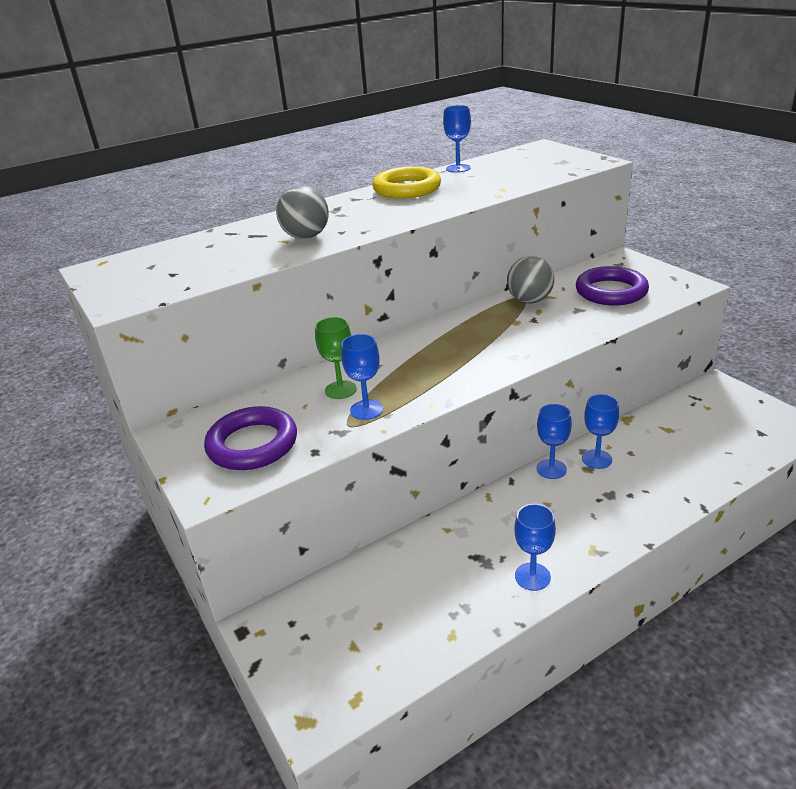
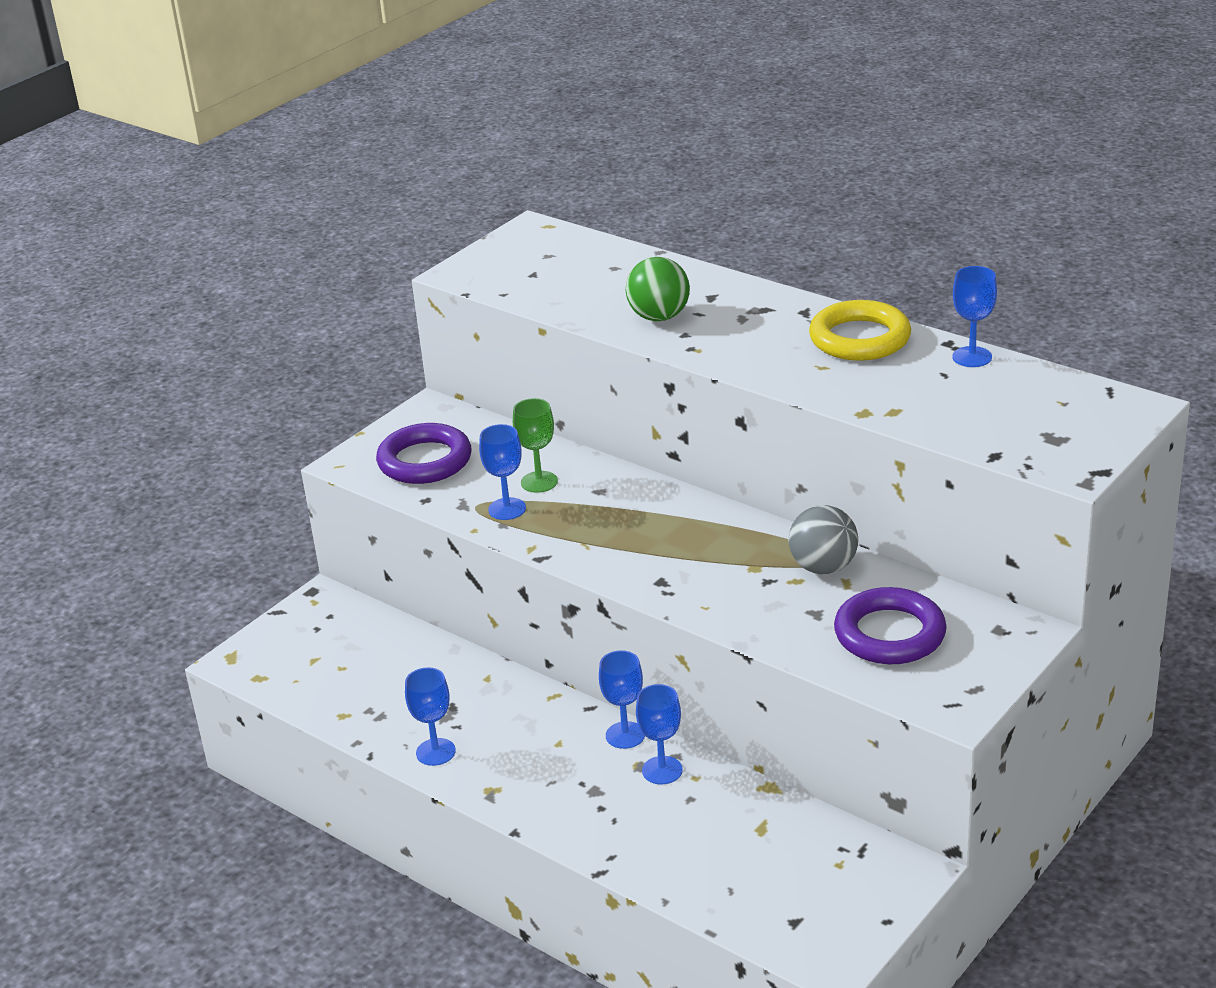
camera: 70 degrees right, 0 degrees up
(306, 237) = (659, 317): grey ball -> green ball

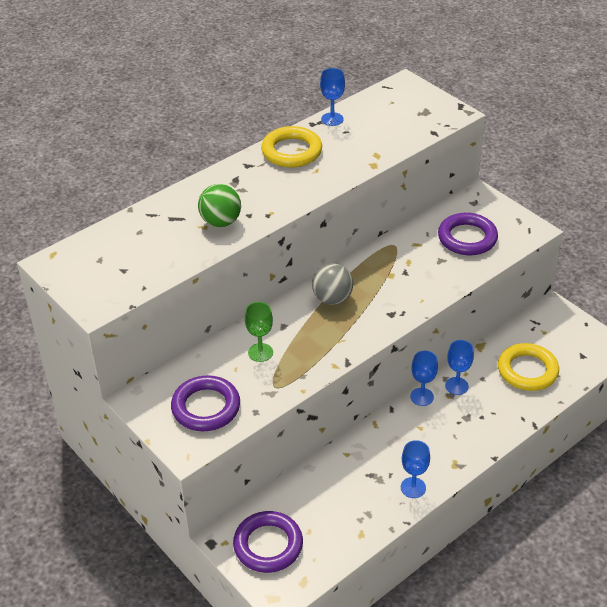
camera: 80 degrees left, 10 degrees up
(314, 637) = (268, 545): none -> purple ring
(507, 509) = (285, 371): blue goblet -> none
(728, 851) = (527, 370): none -> yellow ring
(823, 567) = (400, 249): grey ball -> grey ball (332, 299)

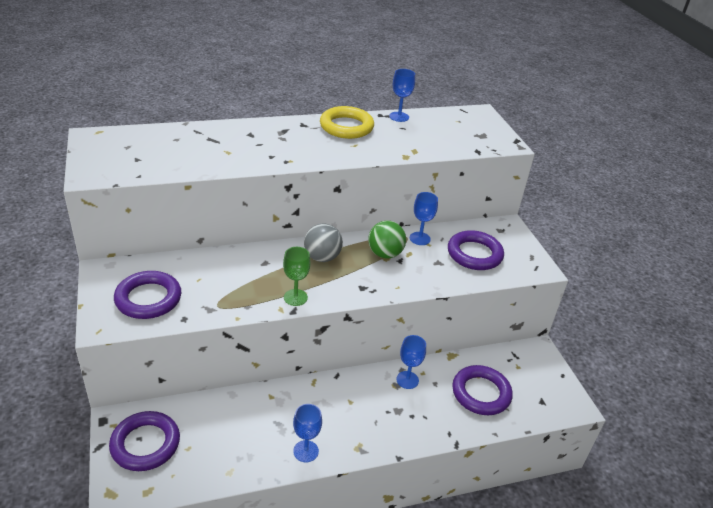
camera: 20 degrees right, 5 degrees down
(221, 222) = (244, 153): green ball -> green ball (385, 254)
(260, 352) = (229, 275): green goblet -> green goblet (295, 297)
(422, 397) = (370, 376): blue goblet -> blue goblet (420, 238)
(527, 370) = (481, 393): yellow ring -> purple ring

